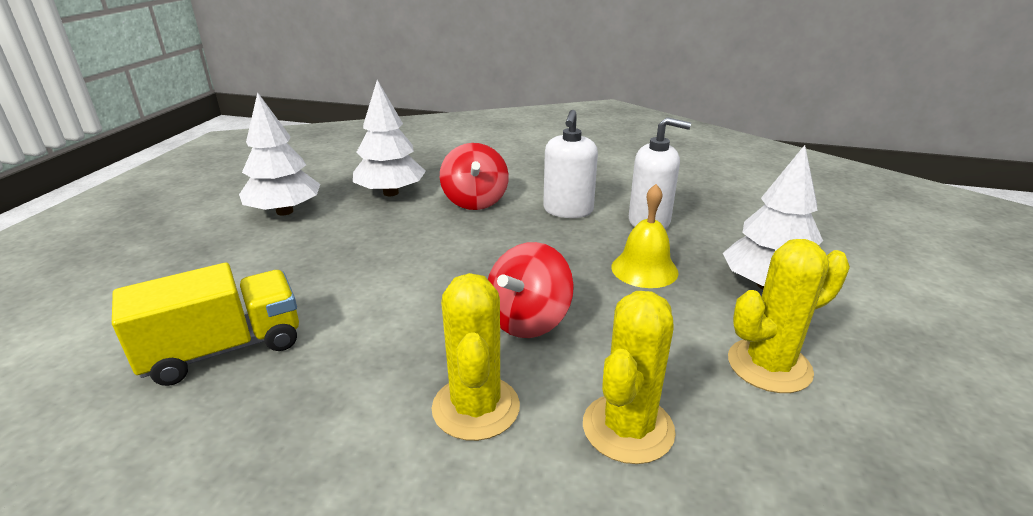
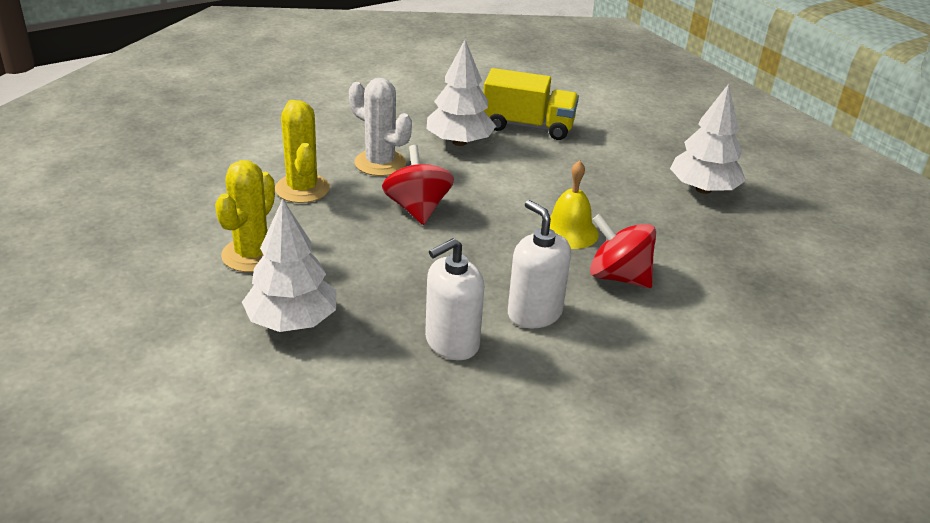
camera: 130 degrees right, 5 degrees up
(224, 349) = (528, 126): yellow truck -> yellow truck turned 90 degrees counterclockwise
(391, 193) = (690, 245): white tree -> white tree (459, 142)
(476, 407) = (380, 163): yellow cactus -> white cactus
(644, 269) = (395, 284): yellow bell -> yellow bell (569, 231)

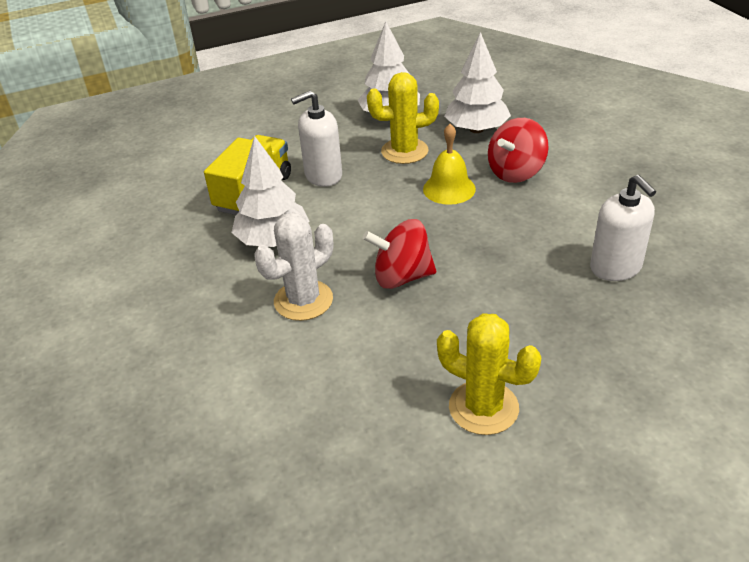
camera: 75 degrees left, 5 degrees up
(292, 321) = (600, 372): white tree -> white tree (476, 129)
(302, 189) = (348, 366): yellow cactus -> yellow cactus (404, 151)
(534, 313) = (569, 219): white soap dispenser -> white soap dispenser (323, 175)

